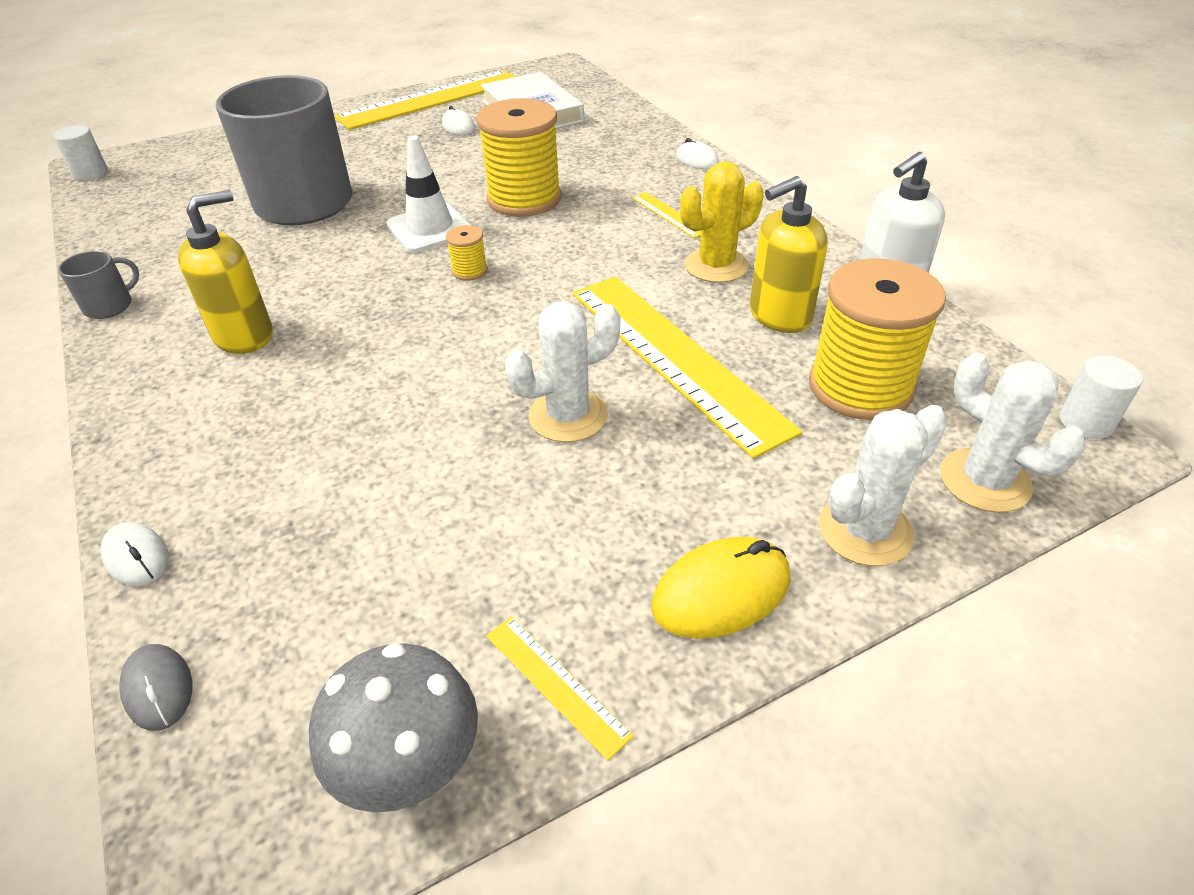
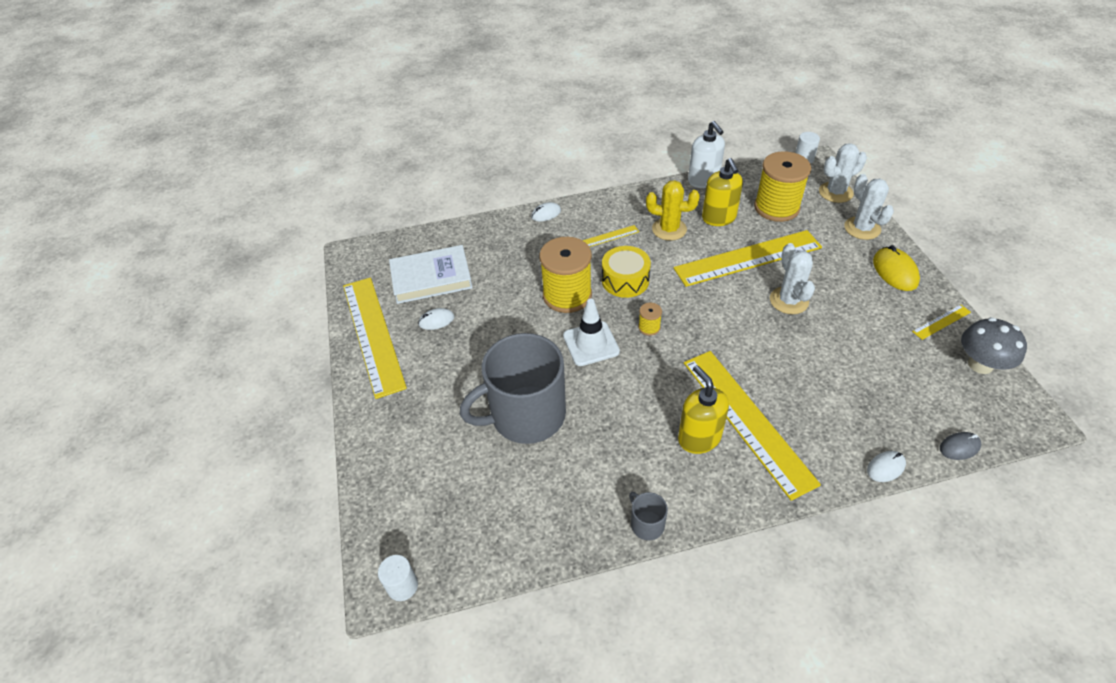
camera: 75 degrees left, 5 degrees up
(273, 380) = (747, 420): none -> yellow ruler
(570, 239) = (625, 280): none -> yellow drum
(716, 265) = (669, 229): yellow cactus -> yellow cactus turned 60 degrees counterclockwise

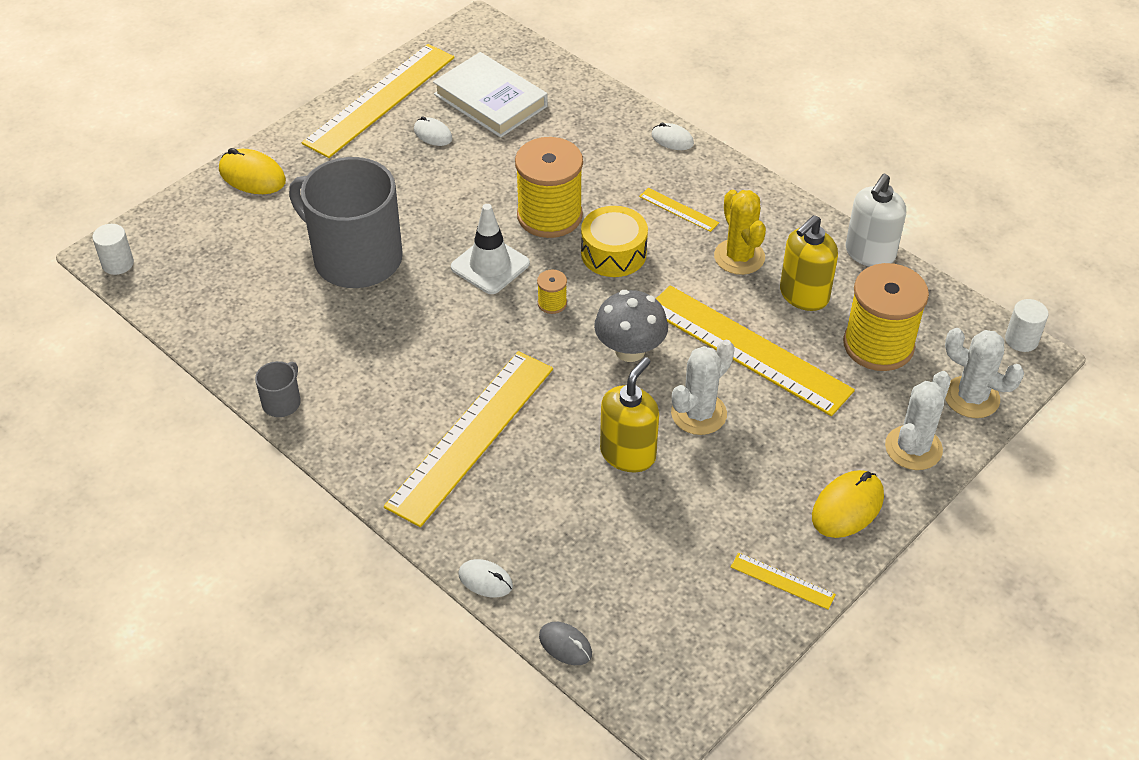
camera: 55 degrees right, 0 degrees up
(382, 445) = (252, 176): none -> yellow mouse
(699, 438) = (418, 404): yellow soap dispenser -> yellow soap dispenser (628, 454)
(980, 364) = (729, 640): grey mushroom -> grey mushroom (630, 350)

